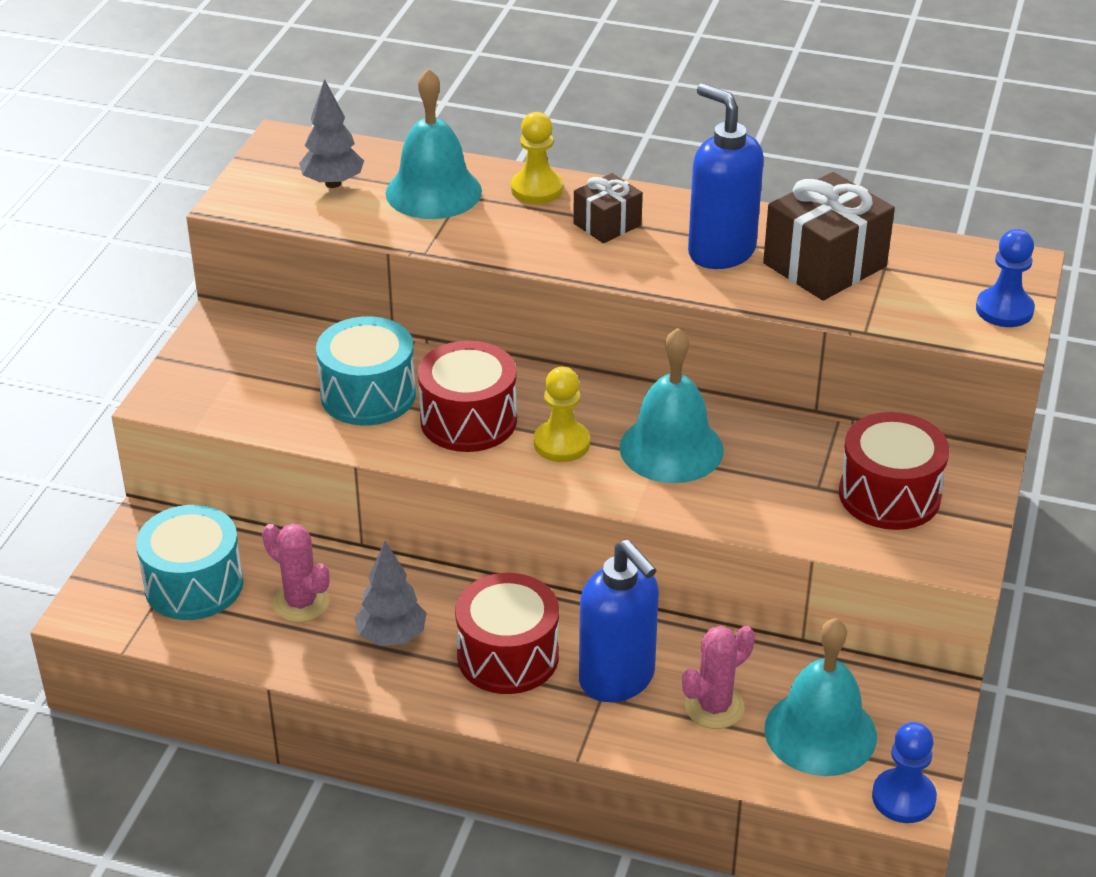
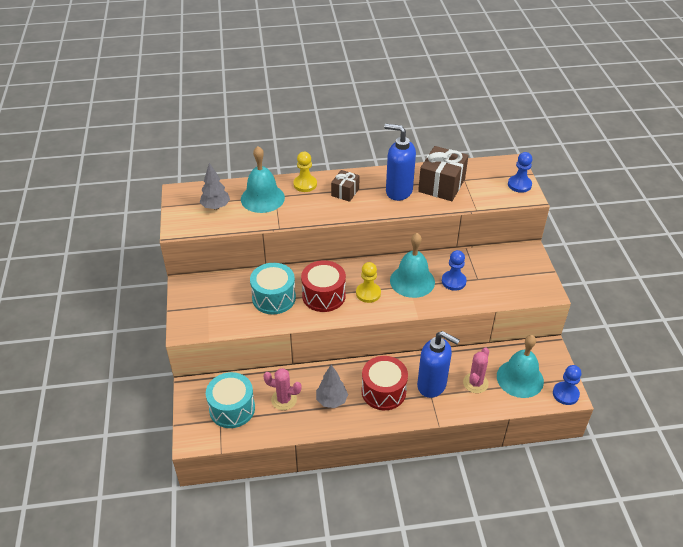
camera: 25 degrees left, 5 degrees up
(761, 476) = (453, 281): none -> blue pawn
(889, 495) = (505, 273): red drum -> none

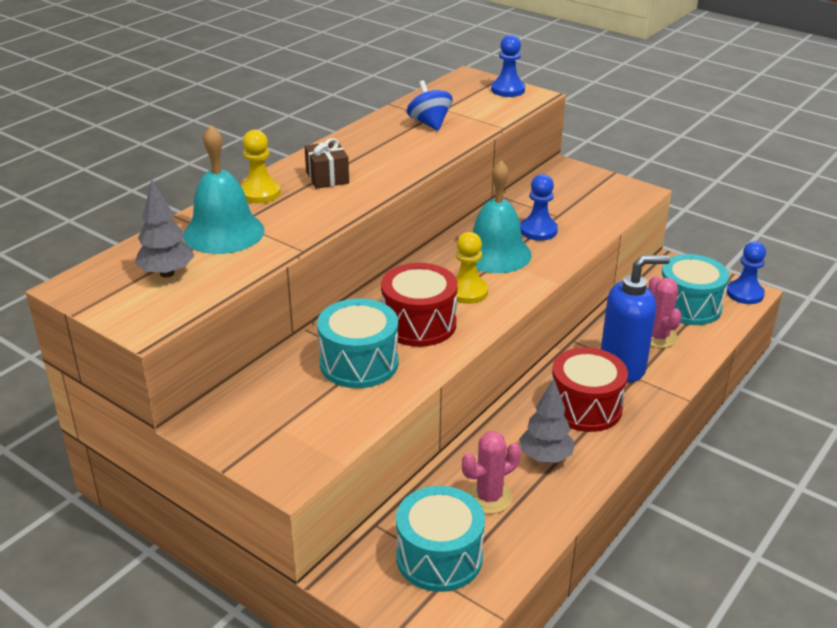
camera: 45 degrees left, 10 degrees down
(398, 191) = (391, 149): blue soap dispenser -> none
(441, 185) = (429, 123): brown gift -> blue spinning top
(520, 378) = (689, 306): turquoise bell -> turquoise drum

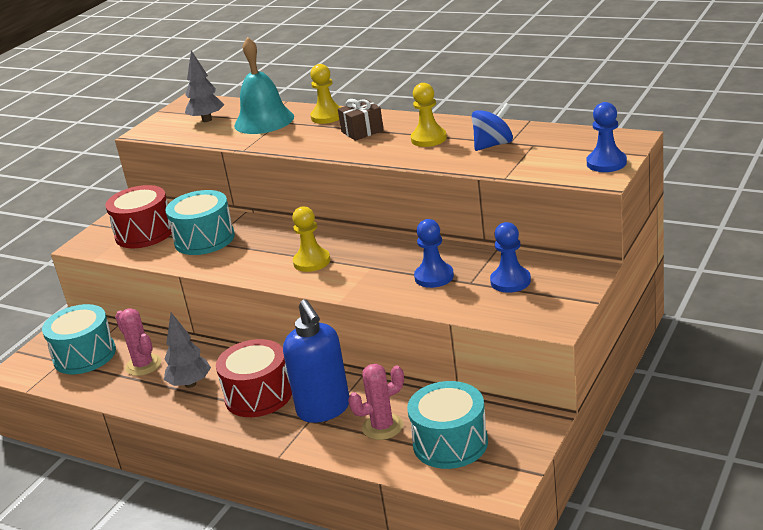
camera: 85 degrees right, 5 degrees down
(385, 148) = (428, 139): none -> yellow pawn
(419, 324) = (259, 251): red drum -> red drum (144, 233)
(495, 253) = (381, 263): turquoise bell -> none
(745, 294) = (495, 485): blue pawn -> blue pawn (510, 281)

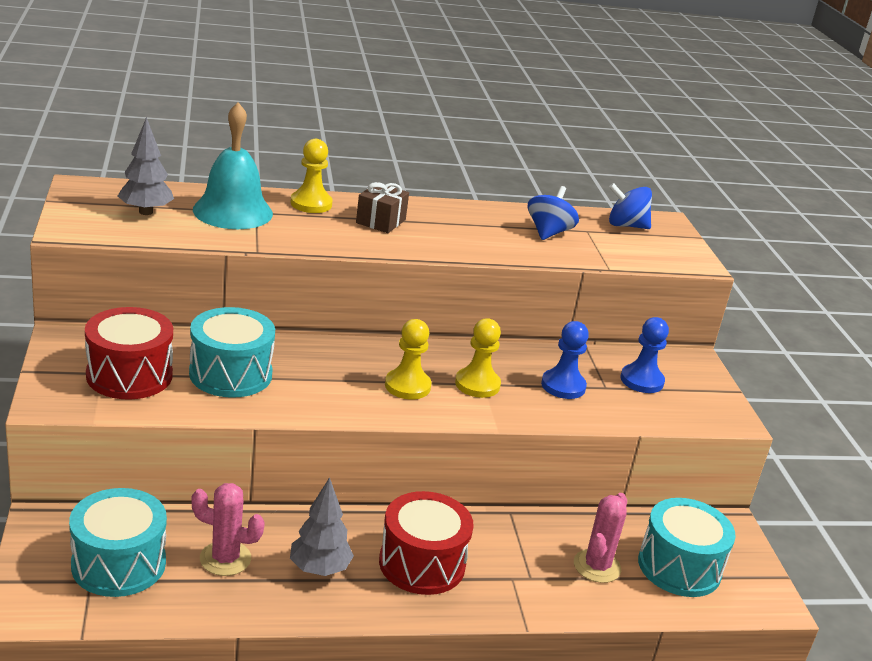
camera: 45 degrees left, 0 degrees up
(324, 410) = (515, 562): blue soap dispenser -> none
(428, 139) = (470, 228): yellow pawn -> yellow pawn (477, 384)
(579, 141) = (626, 225): none -> blue spinning top
(606, 163) = (680, 247): blue pawn -> none

